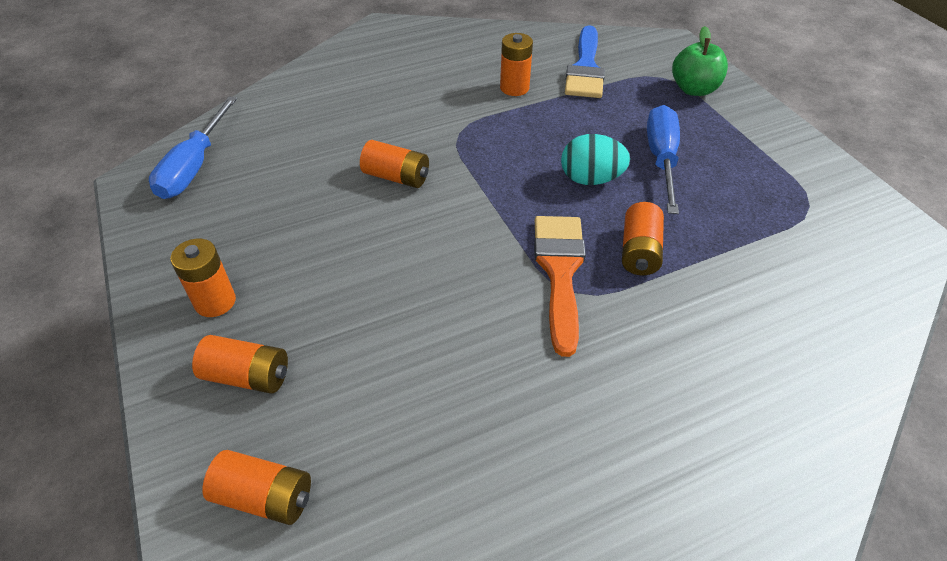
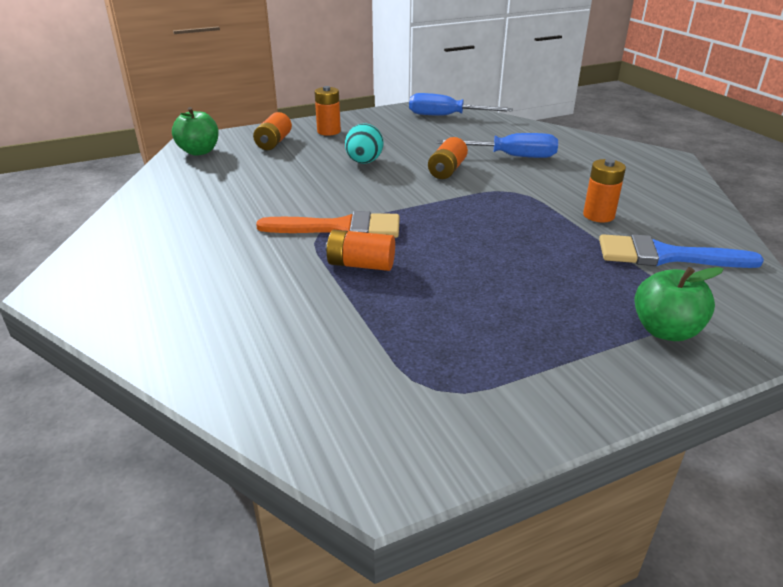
camera: 90 degrees right, 15 degrees down
(264, 497) = (199, 151): orange battery -> green apple
(590, 179) = (459, 247): turquoise egg -> turquoise egg (364, 162)
(661, 159) = (502, 290): blue screwdriver -> blue screwdriver (511, 156)

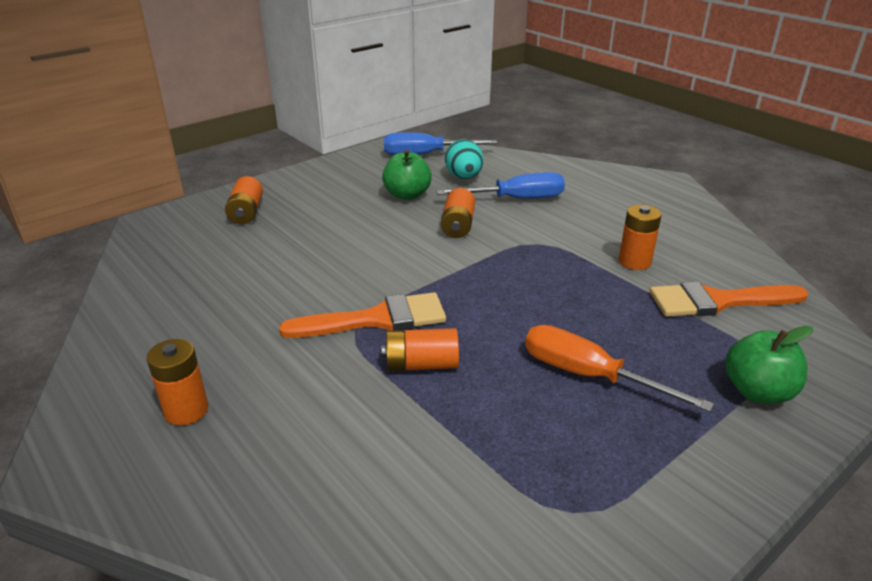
camera: 15 degrees left, 0 degrees up
(199, 151) = (160, 236): green apple -> green apple (407, 195)
(329, 131) = (304, 189): orange battery -> orange battery (186, 410)
(364, 162) = (363, 227): turquoise egg -> turquoise egg (464, 177)
(506, 294) = (589, 376): none -> orange screwdriver
(665, 256) = (717, 301): blue brush -> orange brush

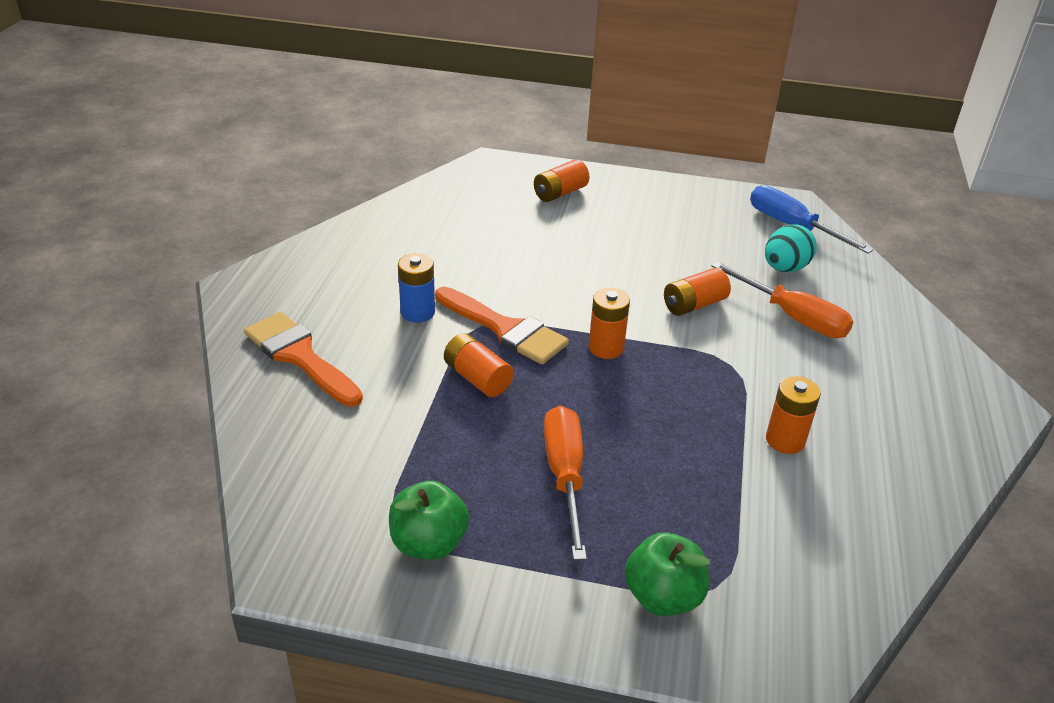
camera: 50 degrees right, 5 degrees up
(186, 410) = (323, 301): orange battery -> orange battery (606, 348)
(289, 356) = (417, 312): none -> blue battery
(407, 195) = (703, 253): green apple -> green apple (429, 543)
(516, 199) = (792, 317): blue screwdriver -> orange screwdriver
(717, 301) = (788, 524): orange brush -> orange brush (300, 356)

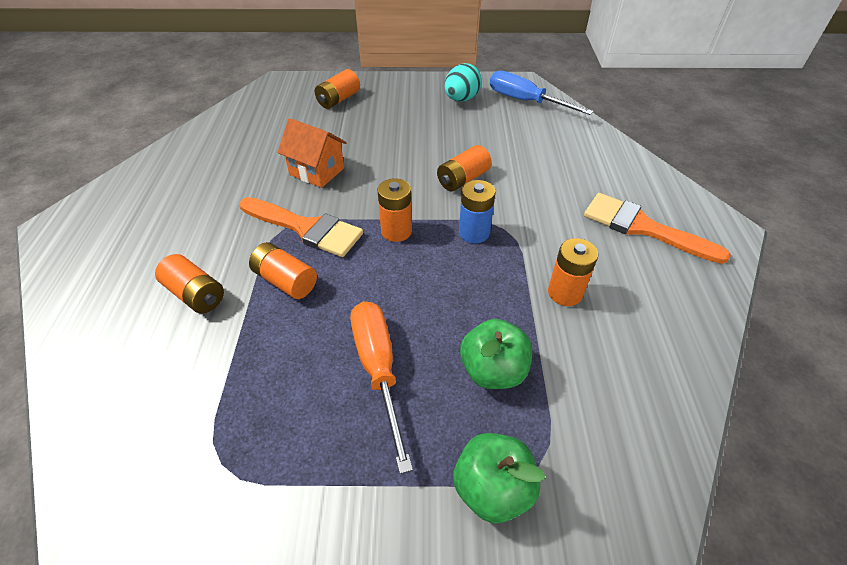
camera: 10 degrees left, 10 degrees up
(300, 356) = (115, 288): orange brush -> orange brush (642, 227)
(382, 375) = (196, 294): none -> orange battery
(417, 312) = (226, 225): blue battery -> blue battery (474, 233)
(429, 543) = (253, 476): green apple -> green apple (493, 370)
(524, 271) = (317, 171): none -> orange house
(785, 268) = (528, 136): turquoise egg -> turquoise egg (461, 99)
(792, 317) = (543, 177): orange screwdriver -> none

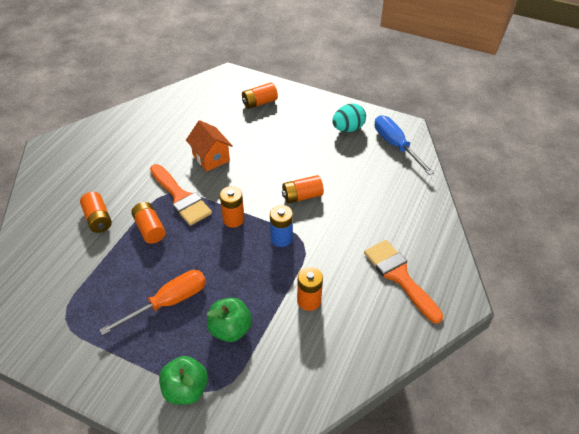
camera: 25 degrees right, 0 degrees up
(378, 369) = (168, 302): orange screwdriver -> orange screwdriver turned 45 degrees clockwise

